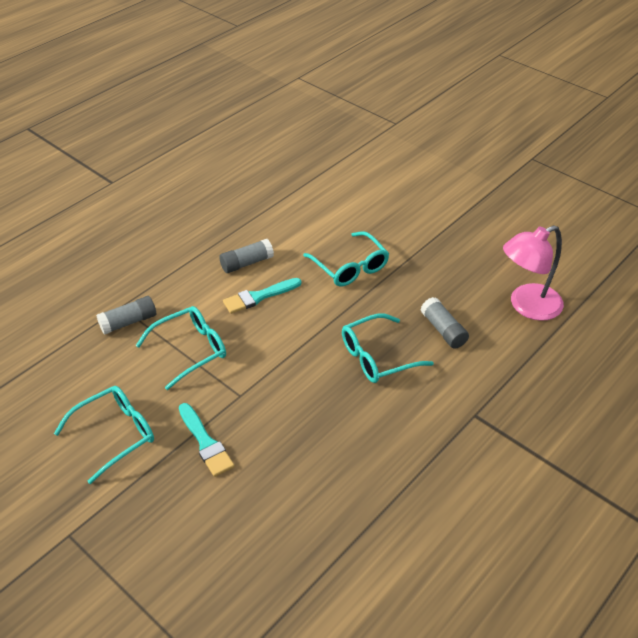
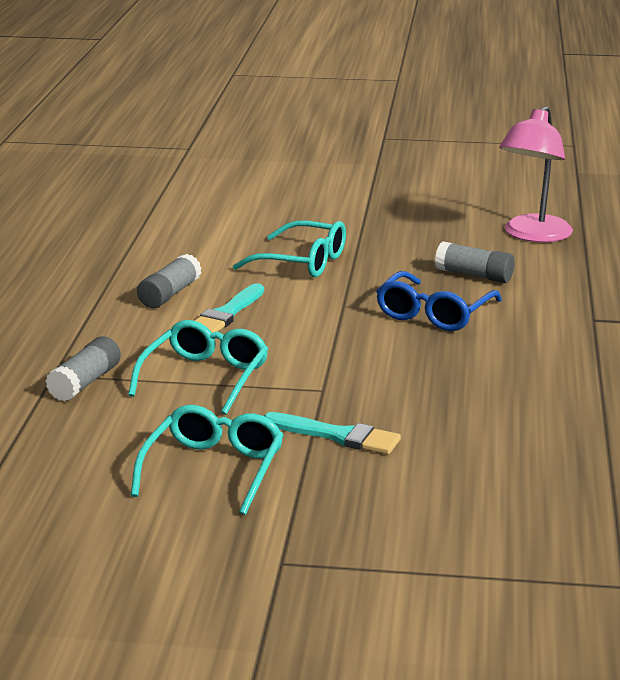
camera: 35 degrees left, 20 degrees down
(378, 356) = (434, 313): turquoise glasses -> blue glasses

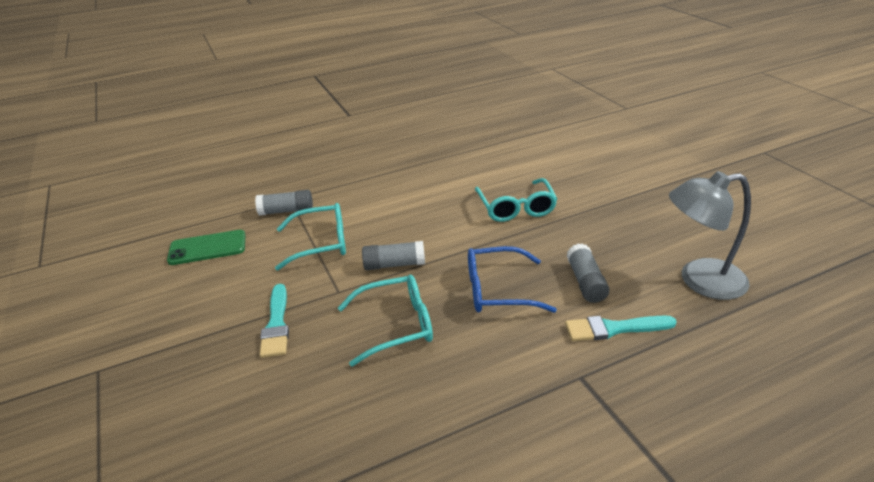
camera: 60 degrees right, 10 degrees up
(94, 452) = (207, 248): none -> green phone
(169, 294) = (419, 187): grey glue stick -> grey glue stick (394, 264)
(213, 470) = (205, 295): turquoise glasses -> turquoise glasses (395, 325)
(226, 314) = (412, 214): turquoise brush -> turquoise brush (614, 329)
(533, 235) = (700, 281): pink lamp -> grey lamp

